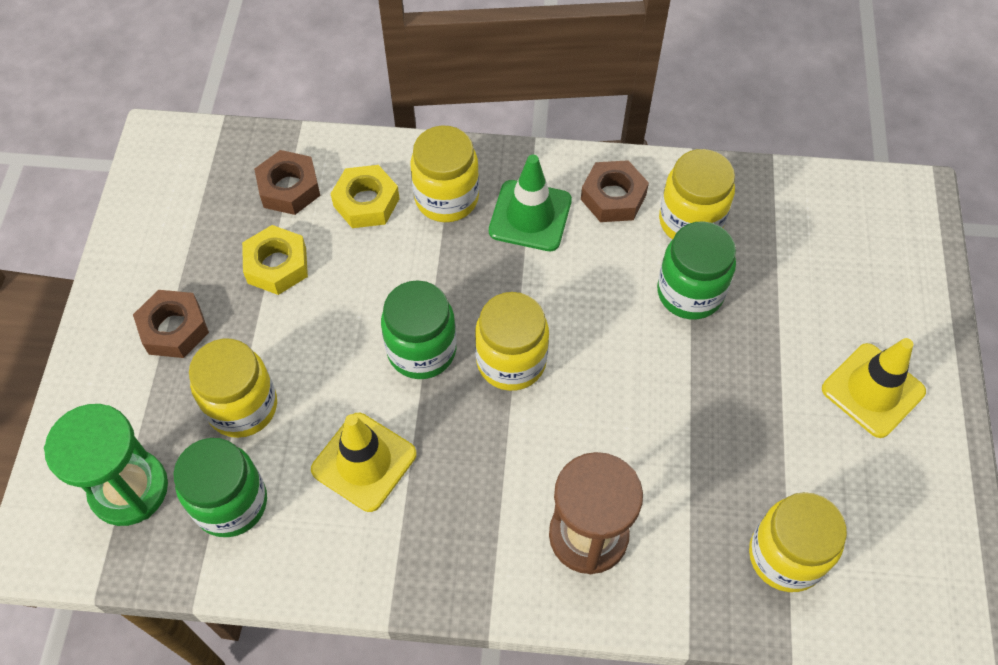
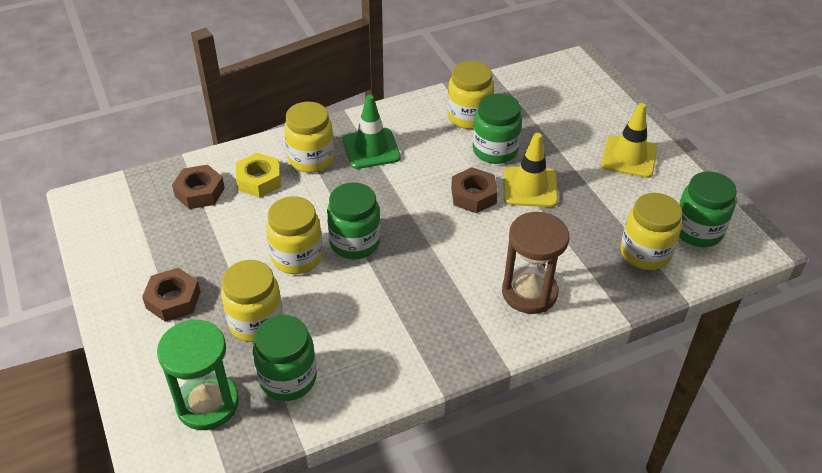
camera: 30 degrees left, 15 degrees down
(277, 265) = (222, 236): yellow nut -> none
(364, 462) = (362, 316): yellow traffic cone -> yellow traffic cone (530, 187)
(511, 361) = (416, 225): yellow jar -> yellow jar (297, 257)
(613, 197) = (414, 121): brown nut -> brown nut (473, 195)
(887, 559) = (697, 231): none -> green jar

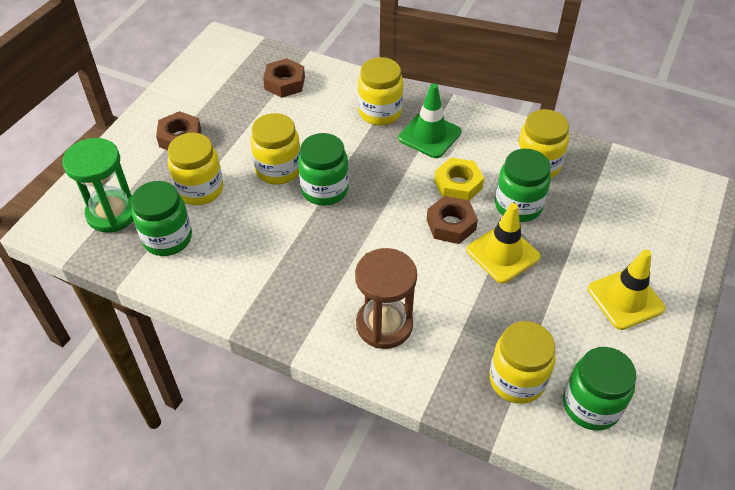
camera: 50 degrees right, 5 degrees up
(259, 180) = (328, 102): yellow nut -> yellow nut (458, 185)

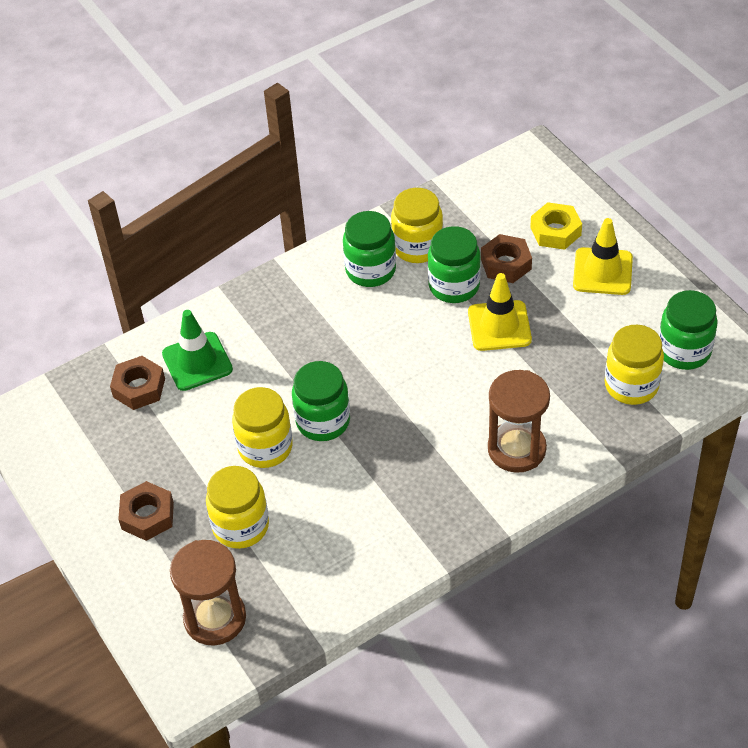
camera: 55 degrees left, 0 degrees up
(112, 213) = (215, 618): green hourglass -> brown hourglass
(167, 238) = (288, 580): green jar -> green jar (370, 270)
(380, 112) = (252, 328): yellow jar -> none
(429, 135) = (316, 305): green traffic cone -> green traffic cone (197, 362)
(451, 224) = (440, 345): brown nut -> brown nut (506, 264)
(458, 185) = (396, 316): yellow nut -> yellow nut (555, 231)

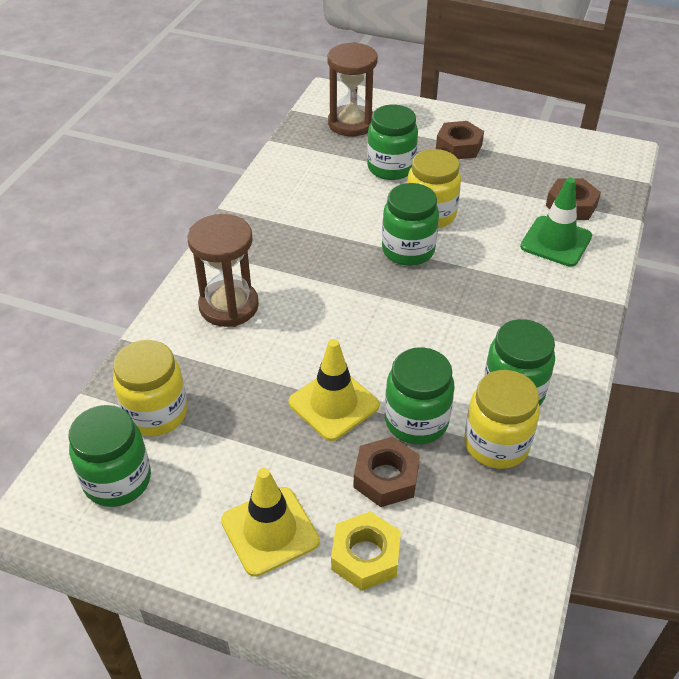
camera: 140 degrees right, 5 degrees down
(241, 526) = (391, 168): yellow jar -> green jar

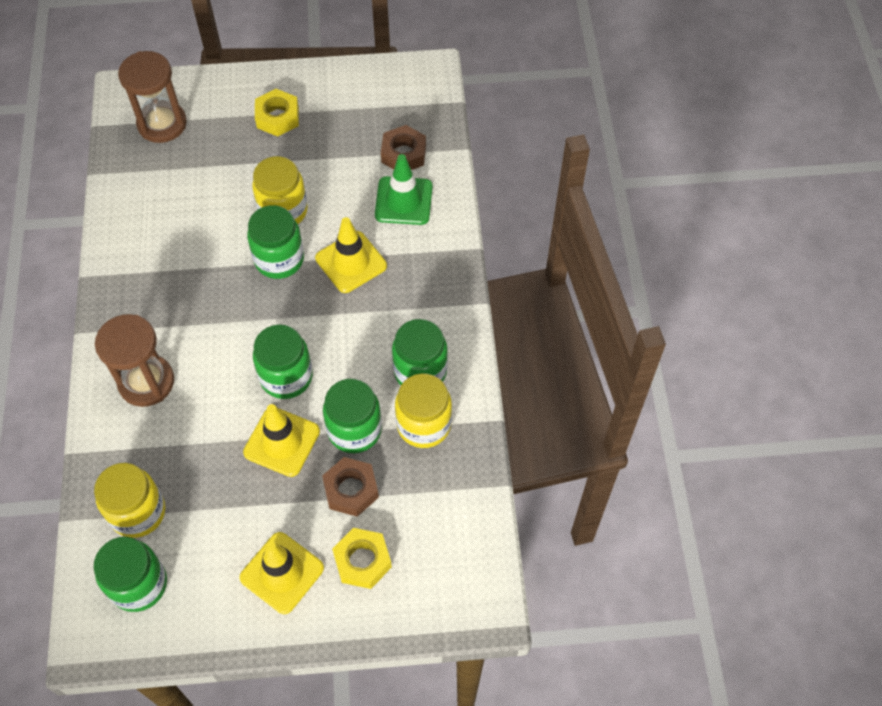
camera: 25 degrees left, 15 degrees up
(391, 168) = (224, 167): green jar -> green jar (286, 377)
(459, 146) = (278, 117): brown nut -> yellow nut
(479, 274) = (351, 262): none -> yellow traffic cone

